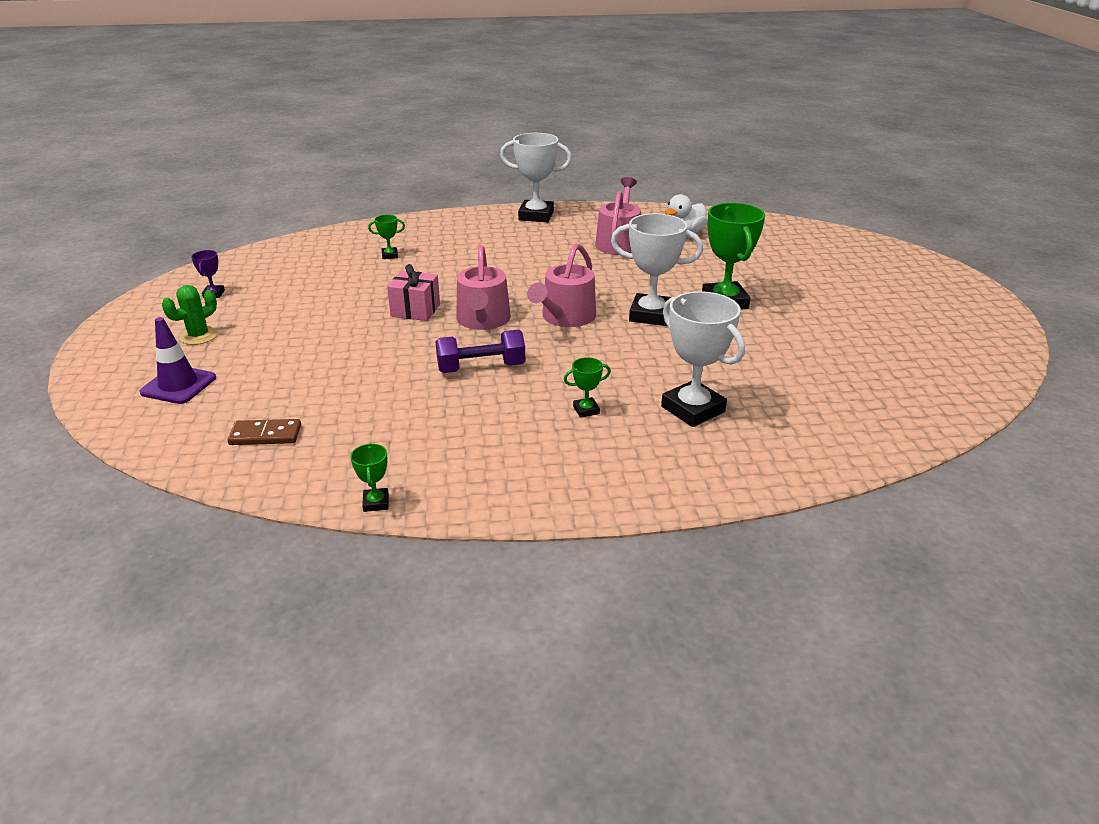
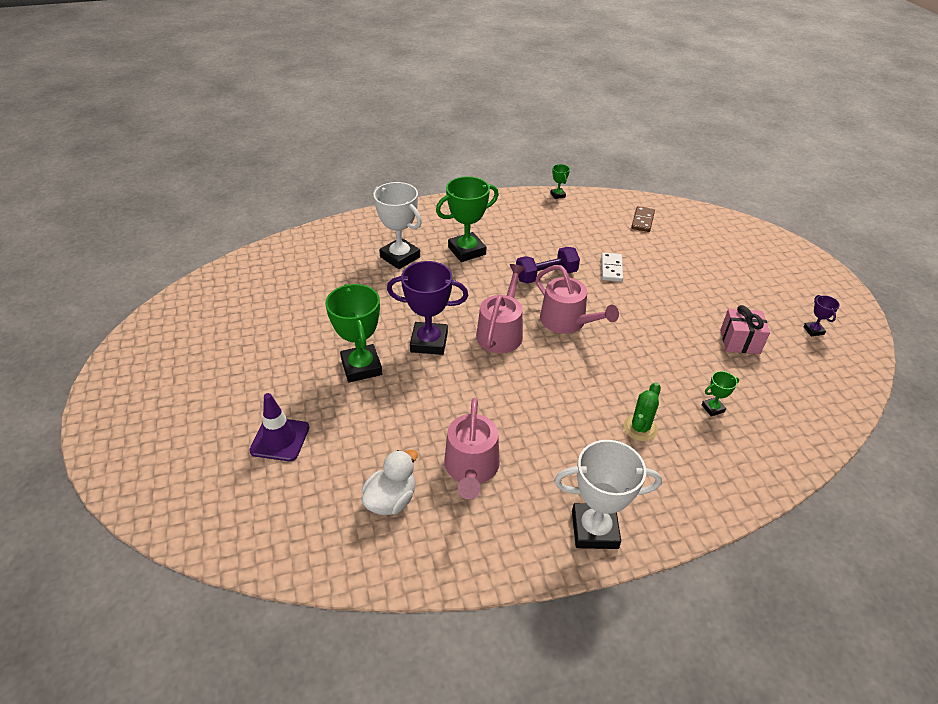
camera: 170 degrees right, 10 degrees up
(178, 385) = (728, 245): purple traffic cone -> purple traffic cone (280, 439)
(199, 336) = (766, 284): green cactus -> green cactus (640, 428)
(265, 435) = (642, 220): brown domino -> brown domino turned 60 degrees counterclockwise
(383, 369) = (611, 269): none -> white domino
(415, 310) = (629, 328): pink gift -> pink gift (740, 341)
(483, 320) = (567, 321): pink watering can -> pink watering can turned 150 degrees clockwise
(586, 410) = (467, 251): green trophy -> green trophy, size x2.17
(651, 315) = (429, 342): white trophy -> purple trophy

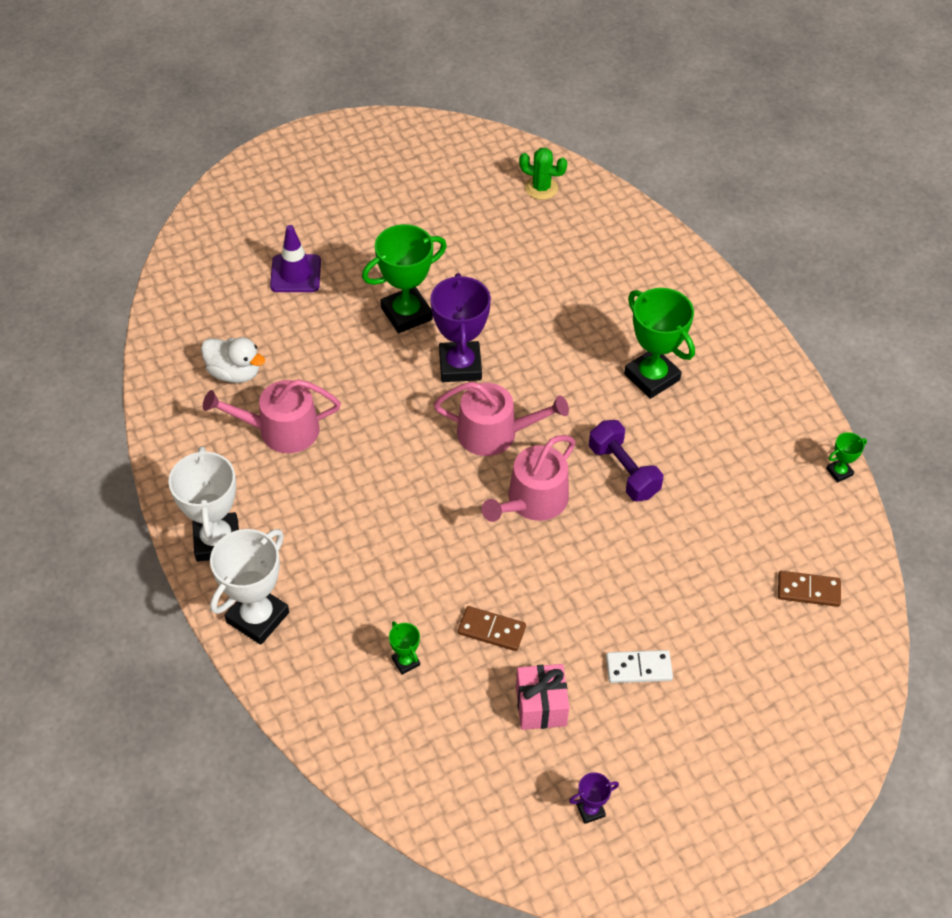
camera: 80 degrees right, 10 degrees up
(400, 257) = (615, 310): white trophy -> white trophy (257, 617)
(611, 269) = (664, 549): white domino -> white domino (638, 668)
(640, 428) = (360, 582): green cactus -> green cactus (541, 188)
(680, 357) = (491, 630): none -> brown domino

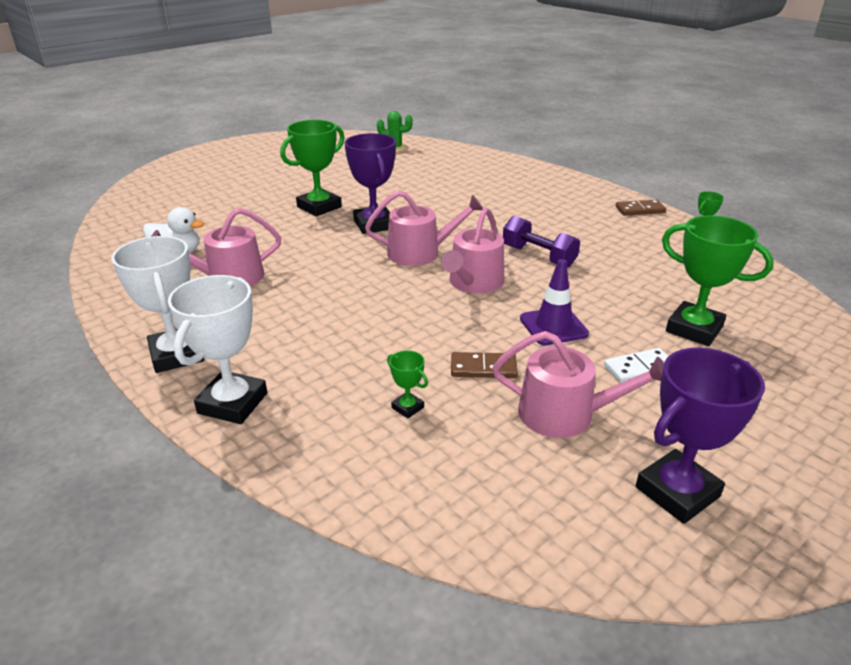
camera: 15 degrees left, 20 degrees down
(295, 274) = (221, 200): purple traffic cone -> purple traffic cone (553, 326)
(541, 706) = (566, 414): pink gift -> pink watering can
(590, 810) = (677, 492): purple trophy -> purple trophy, size x2.17
(652, 377) = (527, 210): green trophy -> green trophy (694, 329)
(808, 590) = (739, 295): brown domino -> brown domino (640, 210)

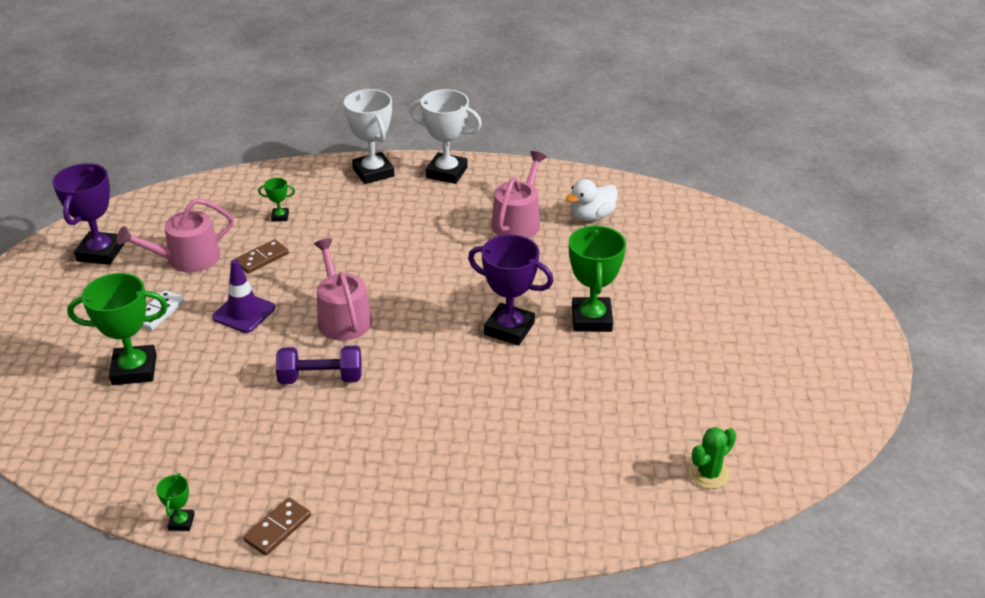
camera: 135 degrees right, 5 degrees up
(420, 252) = (423, 322): pink watering can -> none

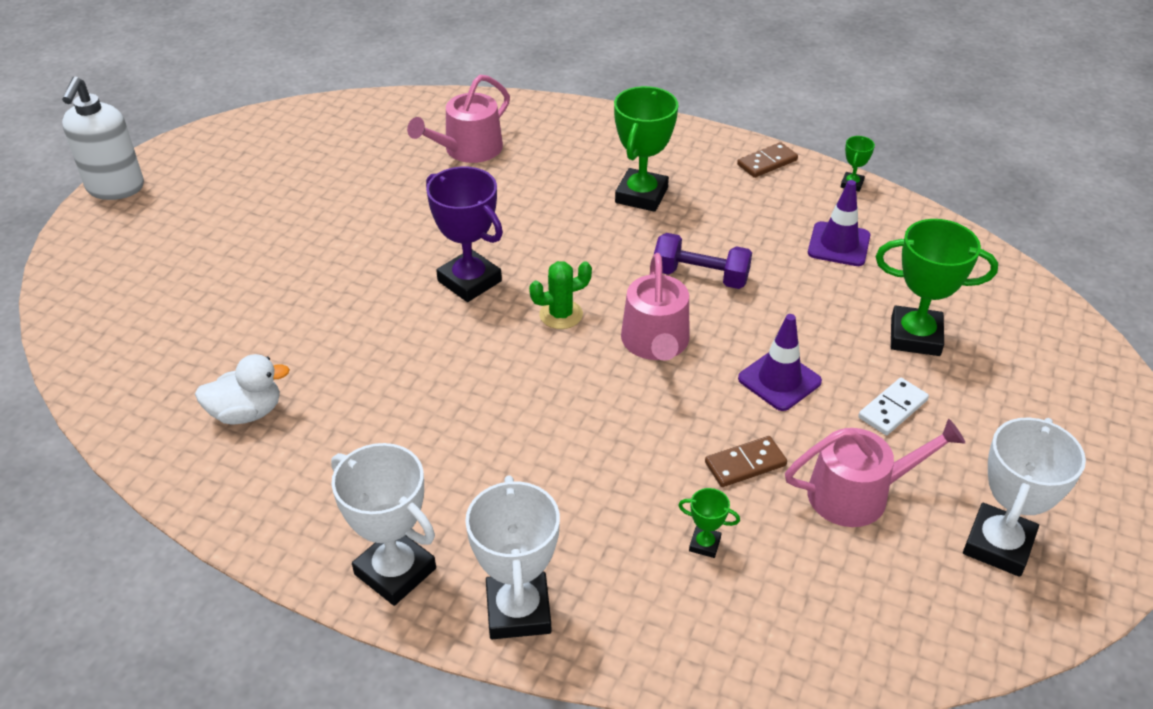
camera: 160 degrees left, 5 degrees up
(100, 252) = (998, 545): purple trophy -> white trophy
(197, 442) = (838, 244): none -> purple traffic cone
(518, 221) = (353, 432): pink watering can -> pink watering can (467, 150)
(591, 319) = (372, 270): green trophy -> green trophy (641, 195)
(708, 474) = (388, 121): green cactus -> green cactus (561, 315)
(868, 334) = (115, 188): none -> white soap dispenser

